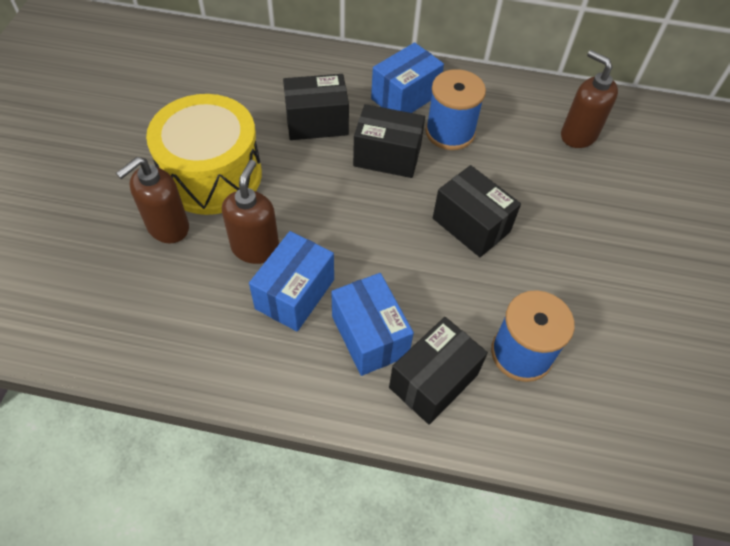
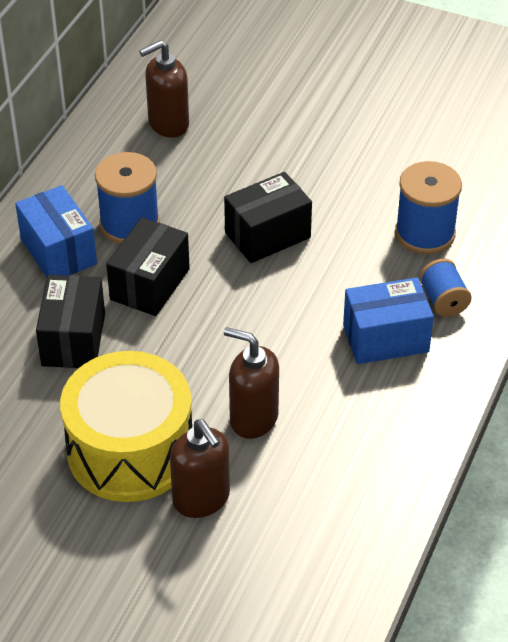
camera: 75 degrees left, 10 degrees down
(295, 294) = (322, 391): blue box -> none
(433, 381) = (443, 300): black box -> blue spool

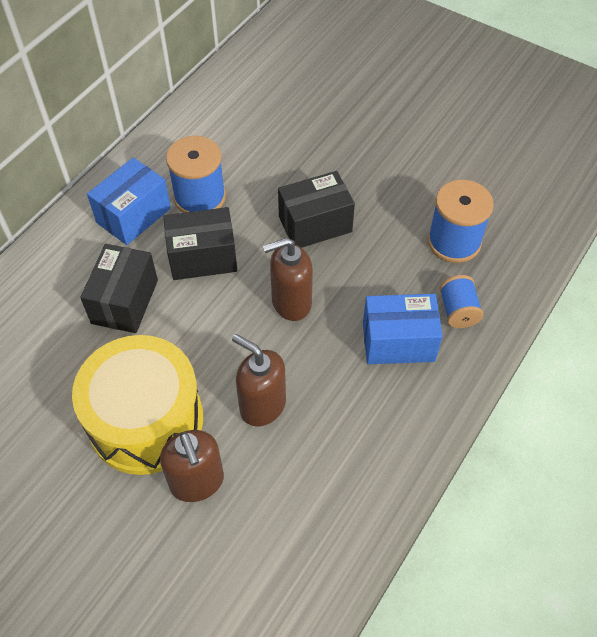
camera: 10 degrees right, 10 degrees up
(58, 251) = (133, 215): blue box -> blue box turned 60 degrees clockwise
(149, 284) = (203, 257): black box -> black box turned 45 degrees clockwise
(168, 124) = (254, 109): brown soap dispenser -> brown soap dispenser (291, 302)

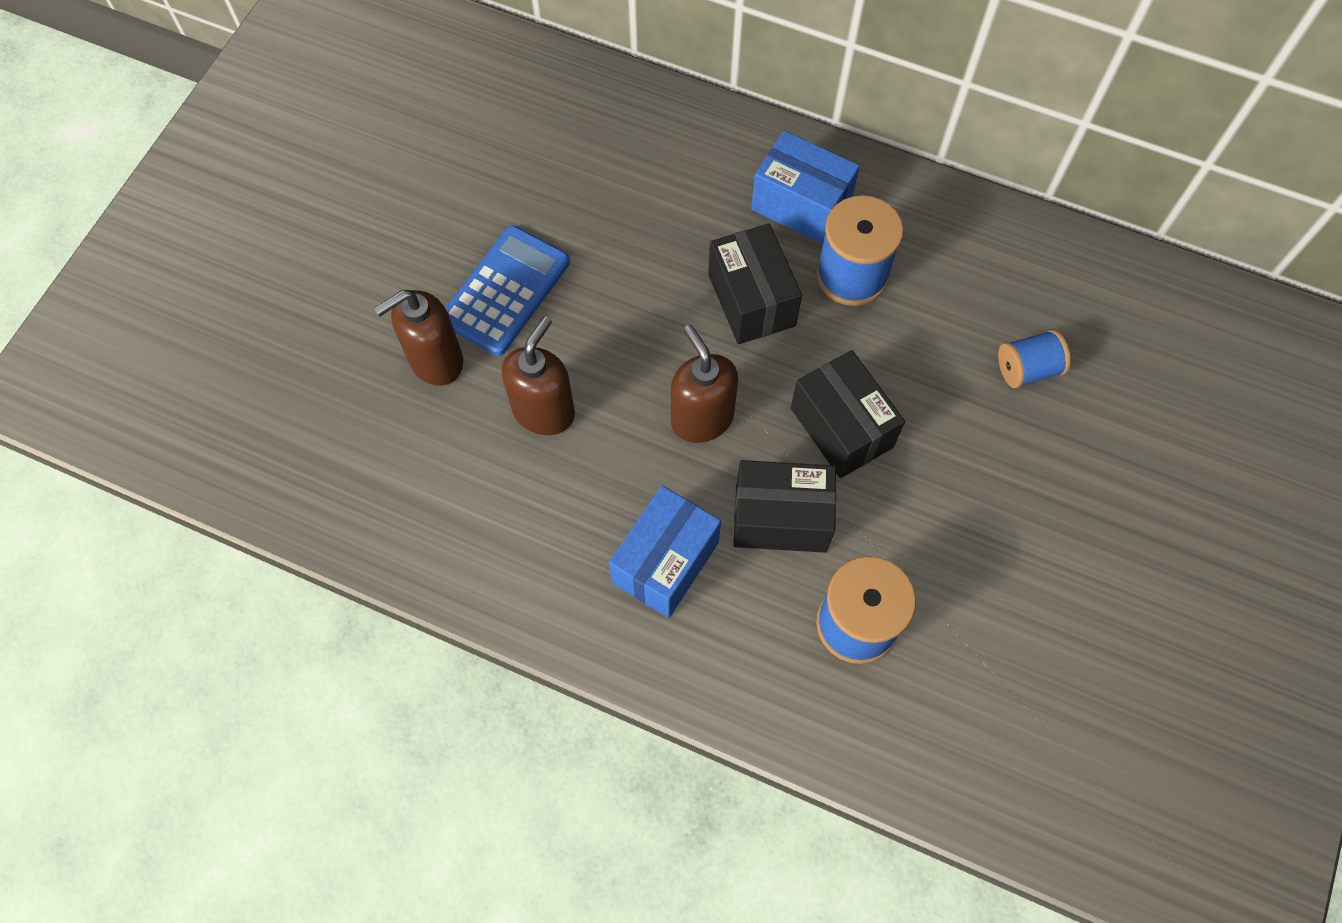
camera: 80 degrees right, 10 degrees up
(125, 301) = (664, 229): black box -> black box (780, 518)
(146, 420) = (506, 291): yellow drum -> blue calculator
(398, 342) = (665, 562): blue box -> blue box turned 45 degrees clockwise
(458, 311) = (732, 638): blue spool -> blue spool (1027, 369)

